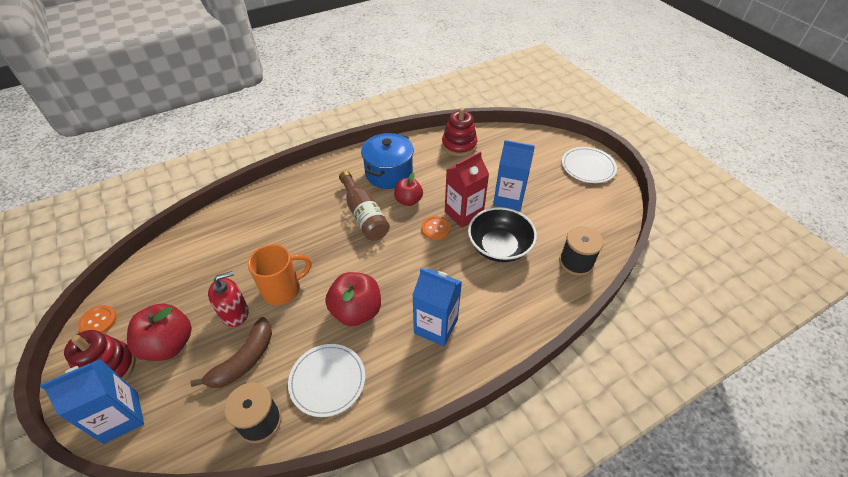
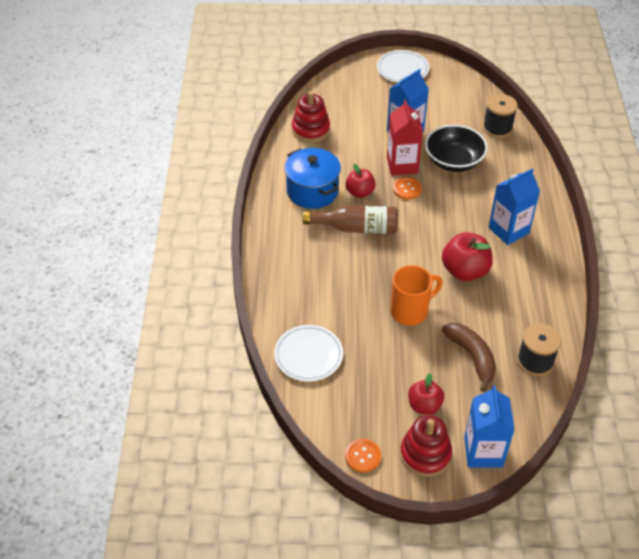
camera: 60 degrees left, 0 degrees up
(169, 344) = (424, 405): red apple -> red apple, size x0.64
(235, 313) = (416, 351): red soap dispenser -> none
(283, 289) = (410, 311): orange mug -> orange mug turned 60 degrees clockwise
(327, 380) = (521, 310): white plate -> white plate (308, 355)

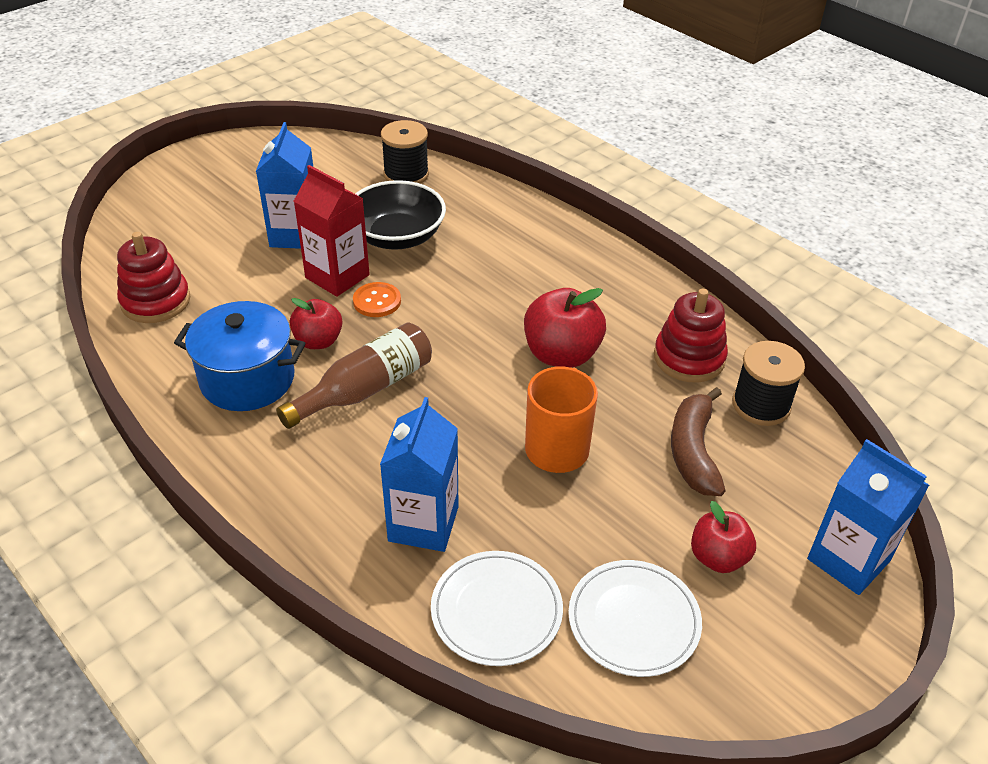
camera: 45 degrees left, 5 degrees down
(362, 456) = (733, 696): orange button -> none
(402, 69) = (209, 166): white plate -> white plate (634, 620)
(425, 454) = (797, 622): red stacking toy -> red stacking toy (689, 358)
(472, 357) = (693, 451): brown banana -> brown banana turned 105 degrees counterclockwise
(508, 230) = (553, 277): blue carton -> blue carton (423, 523)

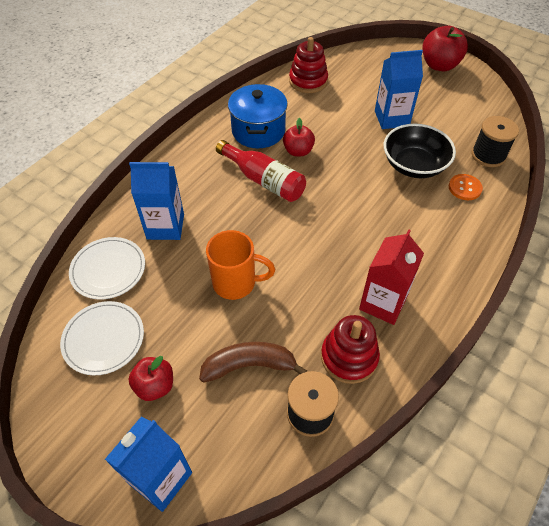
camera: 80 degrees right, 10 degrees up
(337, 276) = (360, 146): red carton -> red carton (383, 303)
(365, 389) = (264, 180): brown bottle -> red bottle
(377, 301) = (344, 169): orange button -> orange button (464, 188)
(561, 354) = (326, 274): red apple -> red apple (439, 65)

